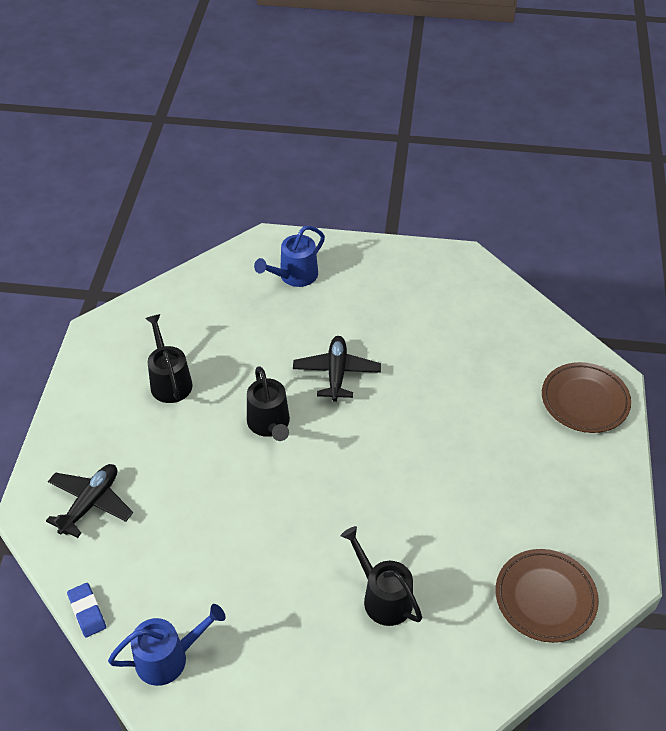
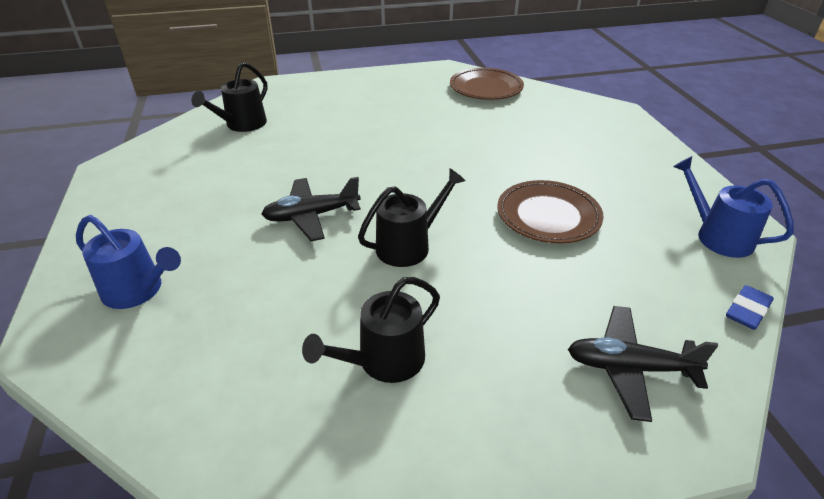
camera: 110 degrees left, 10 degrees down
(383, 597) = (545, 143): black watering can -> black watering can (242, 124)
(584, 401) = (296, 92): brown plate -> brown plate (548, 216)

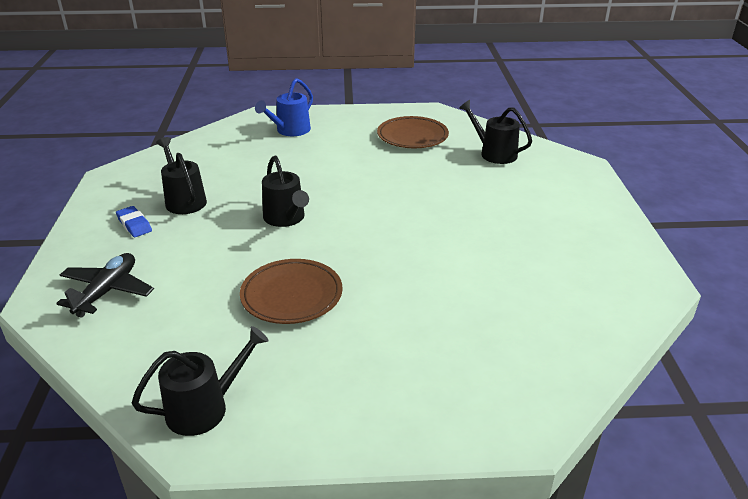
camera: 100 degrees right, 5 degrees down
(311, 216) = (341, 181): black plane -> none
(486, 88) = (593, 309): brown plate -> brown plate (412, 137)
(718, 236) = (204, 408): blue watering can -> black watering can
(747, 311) = (105, 379): blue eraser -> blue eraser (134, 225)

